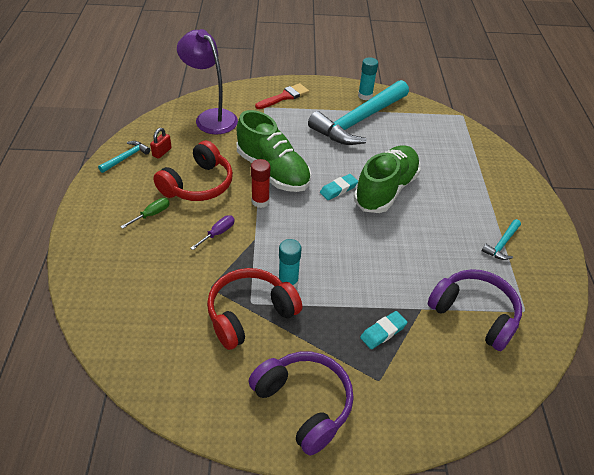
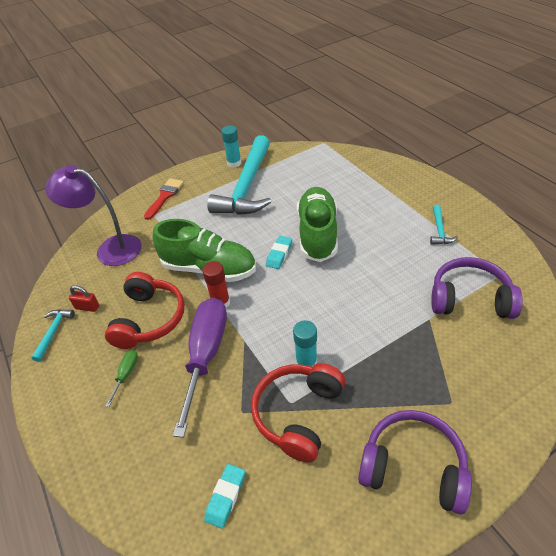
camera: 25 degrees left, 0 degrees up
(162, 152) = (87, 307): red padlock -> red padlock turned 75 degrees counterclockwise
(218, 233) = (206, 355): purple screwdriver -> purple screwdriver, size x2.42
(383, 332) = (418, 358): turquoise eraser -> turquoise eraser (225, 496)

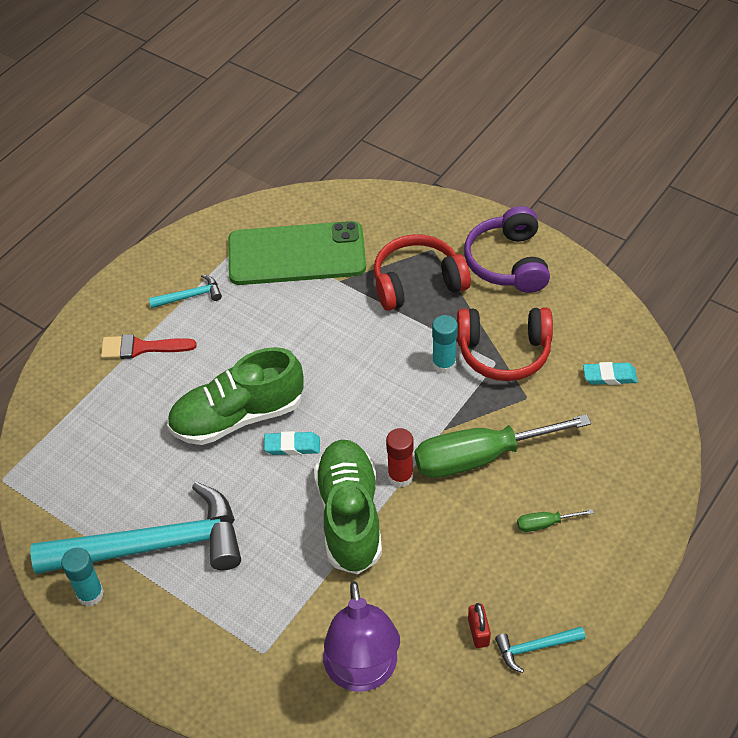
camera: 115 degrees left, 5 degrees up
(149, 319) = (461, 543): red headphones -> red headphones (417, 283)
(165, 197) = (213, 661): red brush -> red brush (141, 348)
(206, 355) = (480, 457): purple screwdriver -> green screwdriver
(470, 299) = (296, 254): purple headphones -> green phone

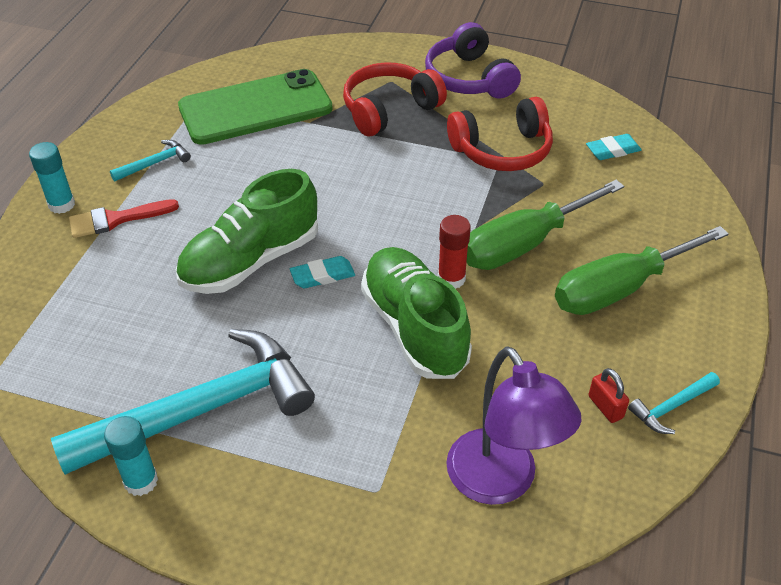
camera: 20 degrees left, 5 degrees down
(444, 364) = (448, 171): turquoise glue stick -> turquoise glue stick (61, 205)
(545, 524) = (619, 289): green screwdriver -> green screwdriver, size x2.42

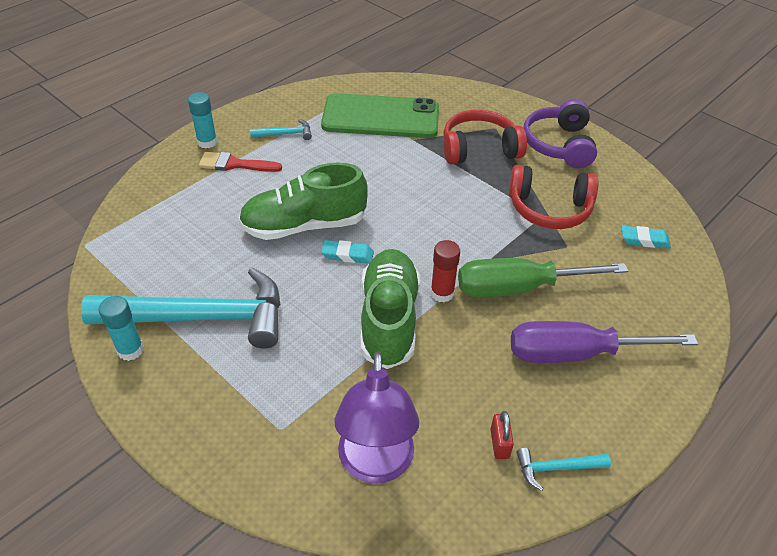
camera: 25 degrees right, 0 degrees up
(619, 289) = (575, 353): green screwdriver -> purple screwdriver

